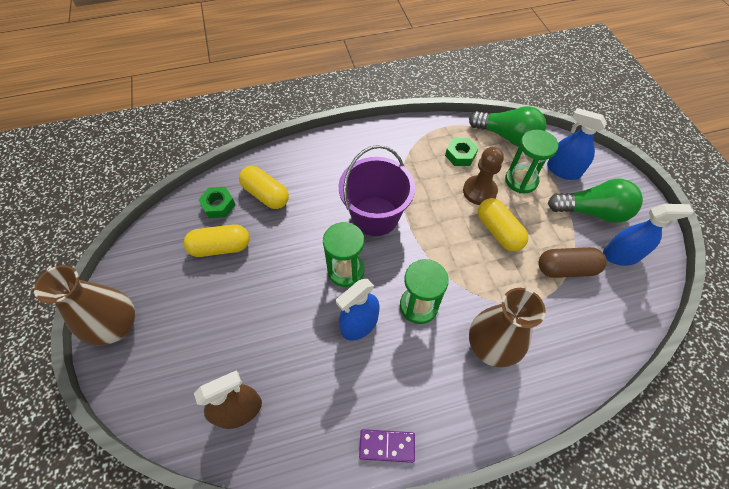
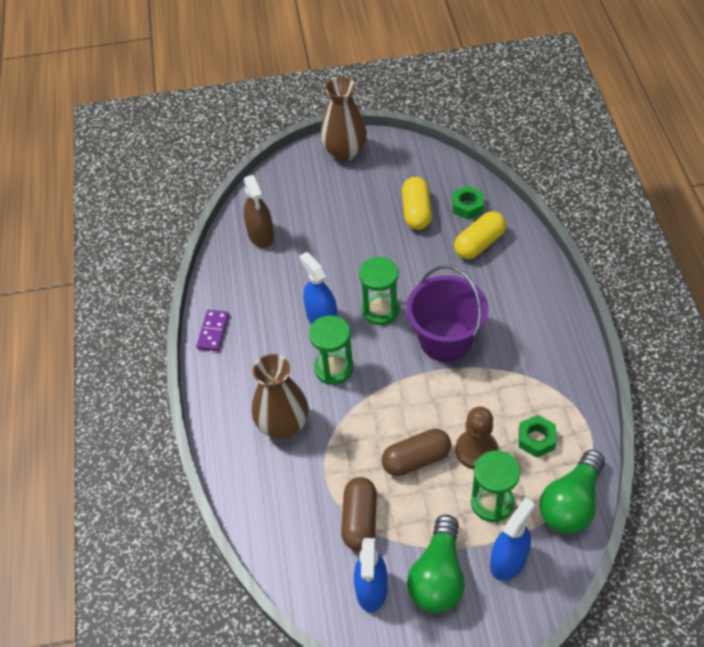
camera: 100 degrees right, 5 degrees down
(498, 231) = (416, 459): yellow capsule -> brown capsule

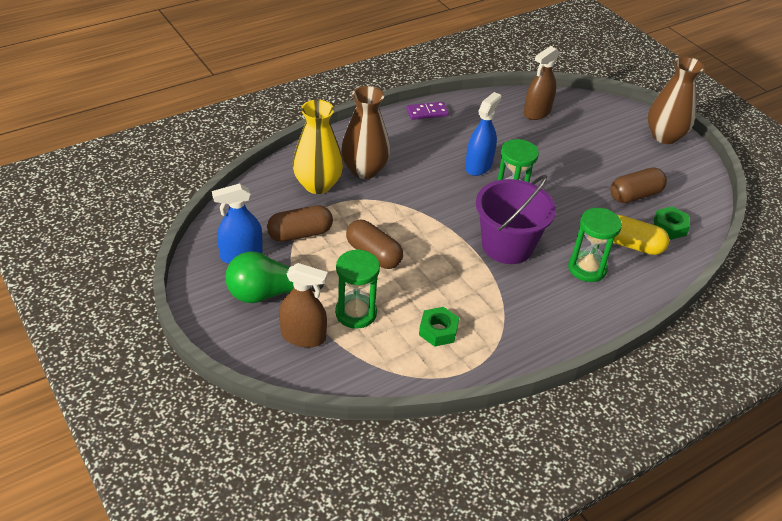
camera: 60 degrees right, 10 degrees down
(288, 478) = (318, 185): none -> yellow vase
(333, 368) = (434, 185): green hourglass -> green hourglass (587, 268)
(416, 211) = (635, 195): yellow capsule -> brown capsule
(476, 450) = (403, 291): brown pawn -> none
(508, 560) = (303, 336): blue spray bottle -> brown spray bottle
(571, 503) = (382, 370): green light bulb -> none

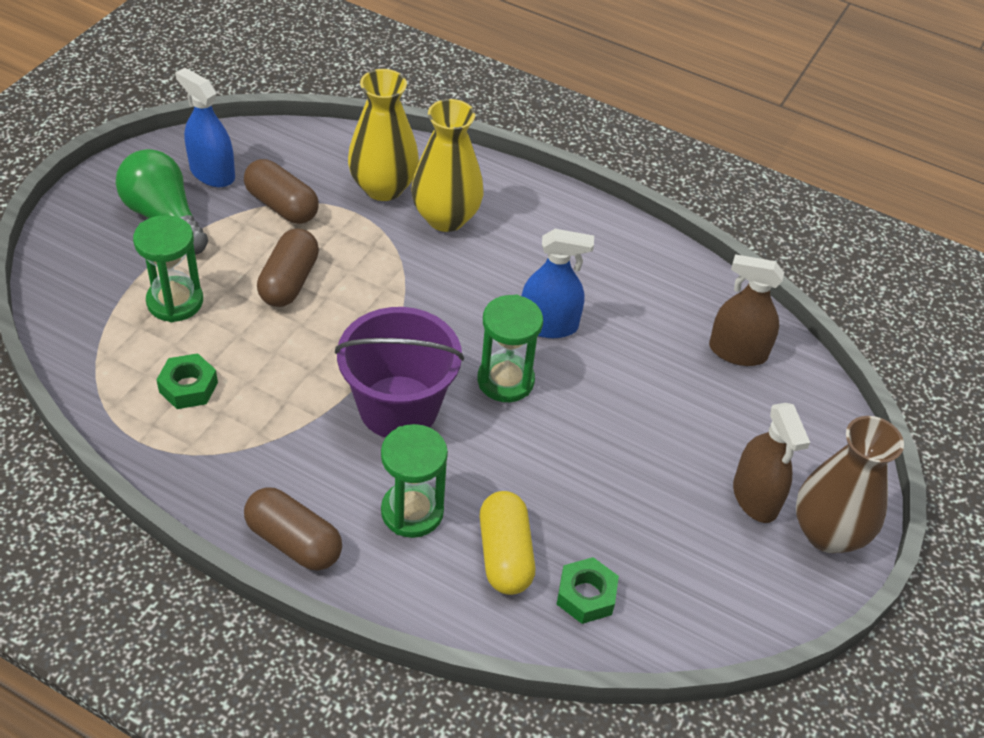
camera: 60 degrees right, 5 degrees up
(303, 336) = (111, 271): brown spray bottle -> brown spray bottle (755, 497)
(364, 170) = (446, 218): brown vase -> yellow vase
(427, 112) = (623, 235): purple domino -> none
(635, 195) = (631, 529): brown capsule -> brown capsule (294, 541)

